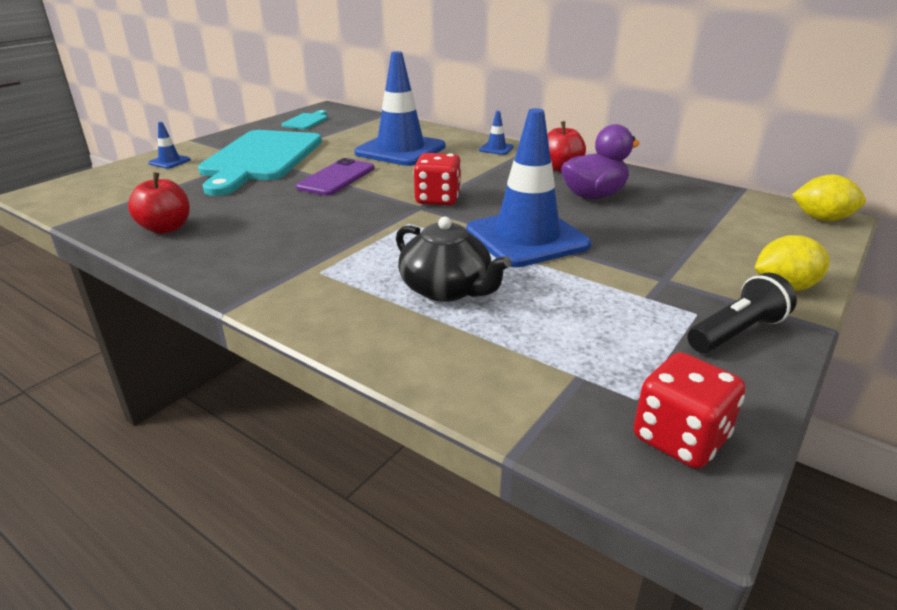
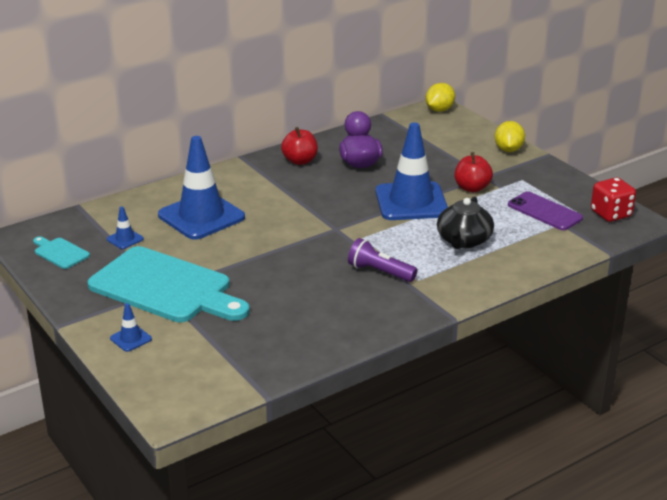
camera: 70 degrees left, 0 degrees up
(166, 228) = (306, 339): red apple -> red apple (472, 188)
(329, 245) = (380, 272): none -> purple flashlight
(337, 178) = (248, 254): purple phone -> purple phone (544, 211)
(438, 199) = (326, 219): red dice -> none
(447, 289) = (463, 241): black teapot -> black teapot turned 135 degrees clockwise
(496, 149) = (235, 175): blue traffic cone -> blue traffic cone (125, 239)
(736, 332) = (542, 176): black flashlight -> none

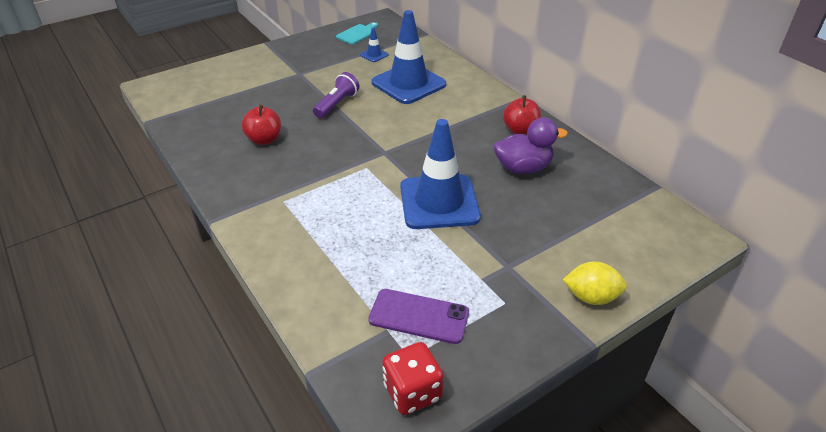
camera: 90 degrees right, 10 degrees up
(131, 339) = (240, 66): blue traffic cone -> none
(165, 287) = (302, 75): turquoise cutting board -> none
(380, 272) = (302, 177): purple flashlight -> purple flashlight (337, 104)
(439, 110) = (692, 236): yellow lemon -> none
(463, 241) = (353, 237): black teapot -> none
(472, 188) = (476, 252): red apple -> red apple (264, 139)
(544, 211) = (419, 316): purple phone -> purple phone turned 60 degrees clockwise

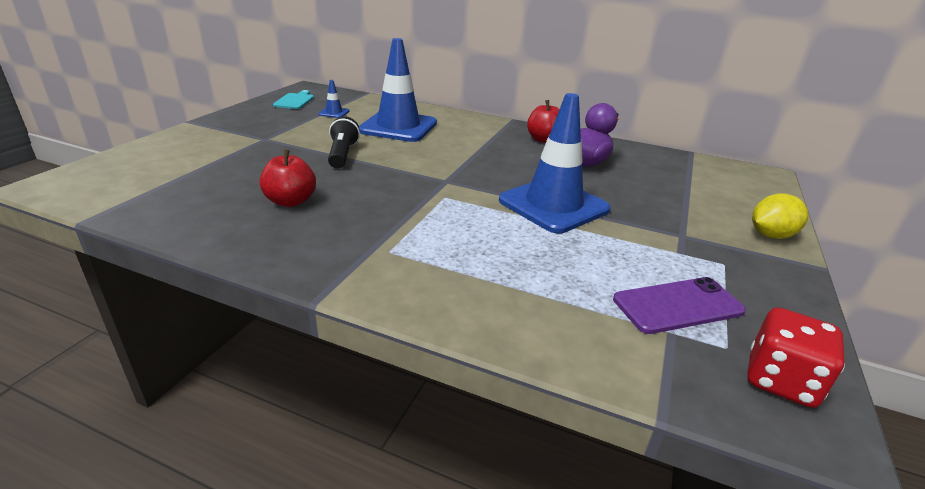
camera: 35 degrees left, 10 degrees down
(337, 104) = (342, 155): purple flashlight -> black flashlight

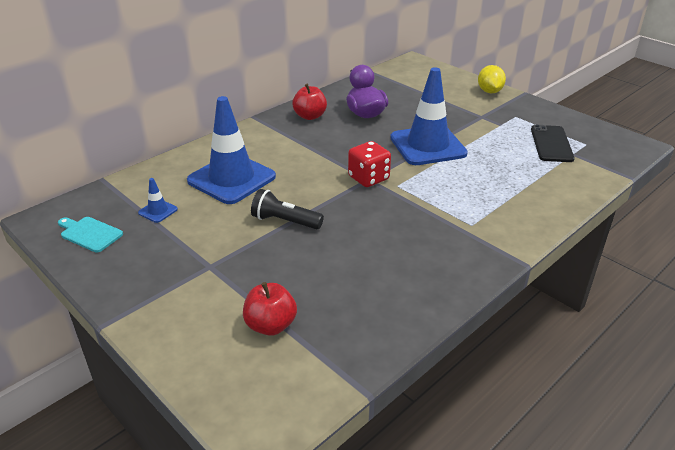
camera: 65 degrees left, 5 degrees up
(290, 201) = (374, 261): red apple -> red apple (271, 325)
(678, 305) = (551, 144): purple phone -> black phone
(780, 380) = (610, 141): red dice -> red dice (368, 178)

